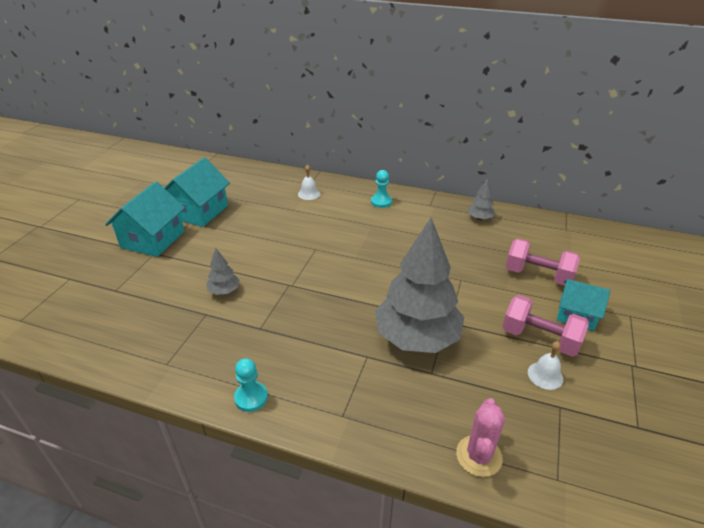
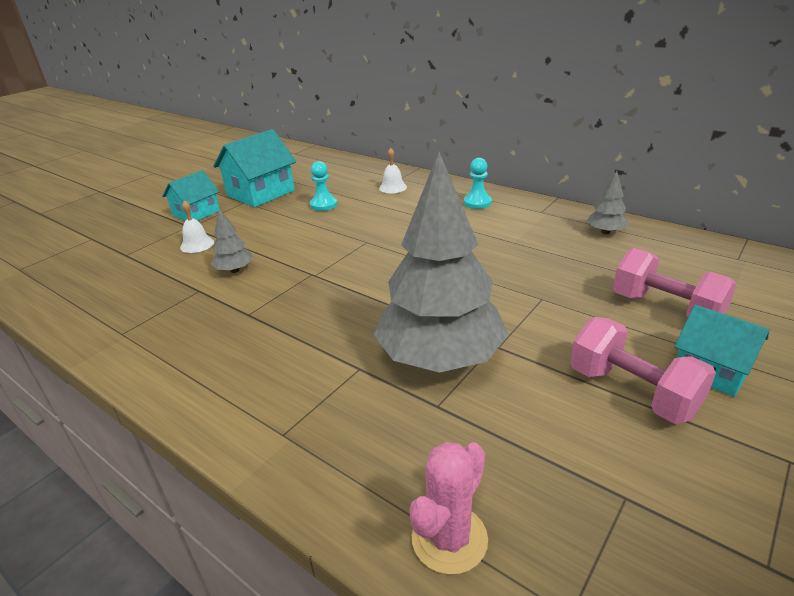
camera: 20 degrees right, 5 degrees down
(153, 239) = (196, 213): turquoise house -> turquoise house, size x0.64
(251, 397) = (186, 388): turquoise pawn -> turquoise pawn (323, 205)
(545, 375) = (619, 445): white bell -> white bell (197, 244)

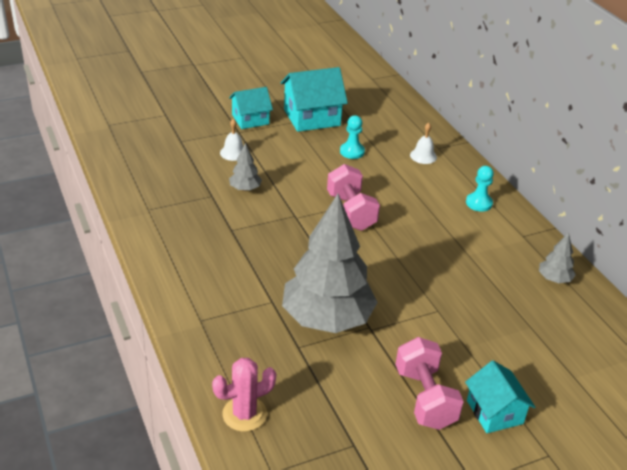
camera: 25 degrees right, 5 degrees up
(665, 309) = (518, 360): pink dumbbell -> pink dumbbell (351, 212)

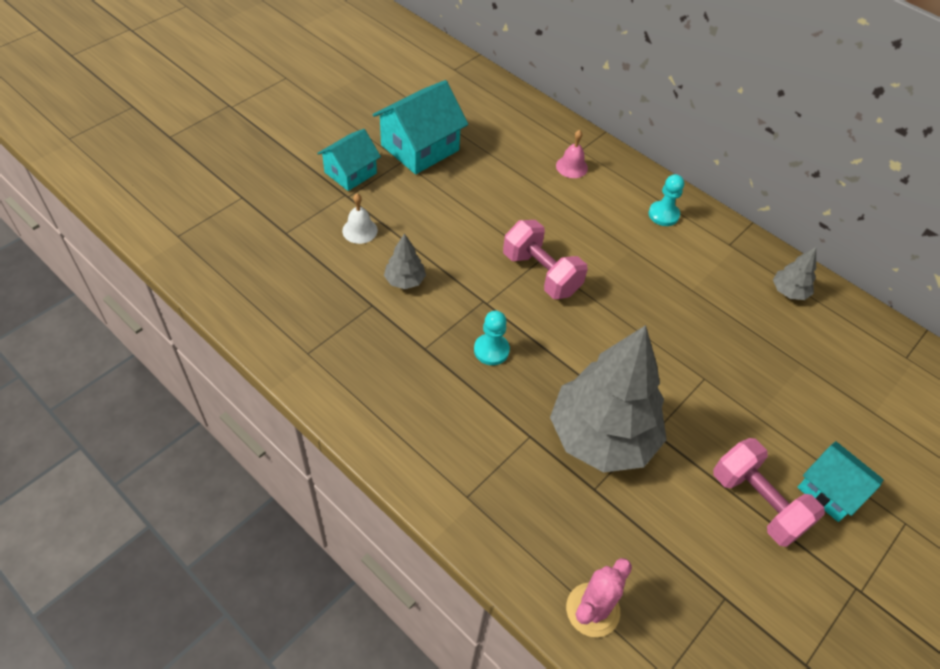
camera: 25 degrees left, 15 degrees up
(352, 152) = (493, 185): turquoise pawn -> turquoise pawn (491, 350)
(423, 156) = (571, 167): white bell -> pink bell

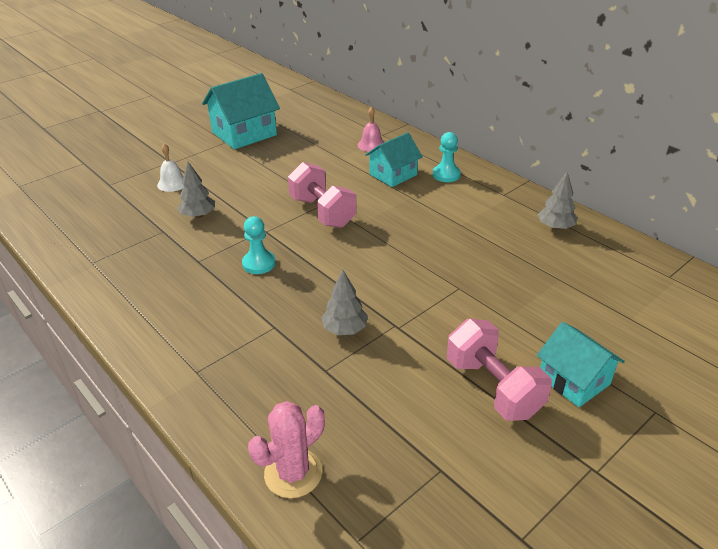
camera: 10 degrees right, 15 degrees down
(350, 173) = (180, 148): turquoise house -> turquoise house (393, 175)
(602, 437) = (344, 329): grey tree -> grey tree, size x0.42

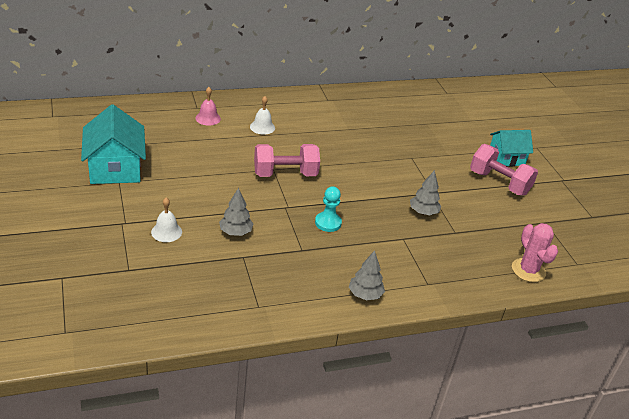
camera: 70 degrees left, 0 degrees up
(393, 175) = (262, 127): turquoise house -> white bell
(446, 175) = (283, 108): turquoise pawn -> none
(493, 387) = (499, 183): pink dumbbell -> pink dumbbell turned 45 degrees clockwise
(555, 227) = (378, 101): grey tree -> grey tree (365, 294)

